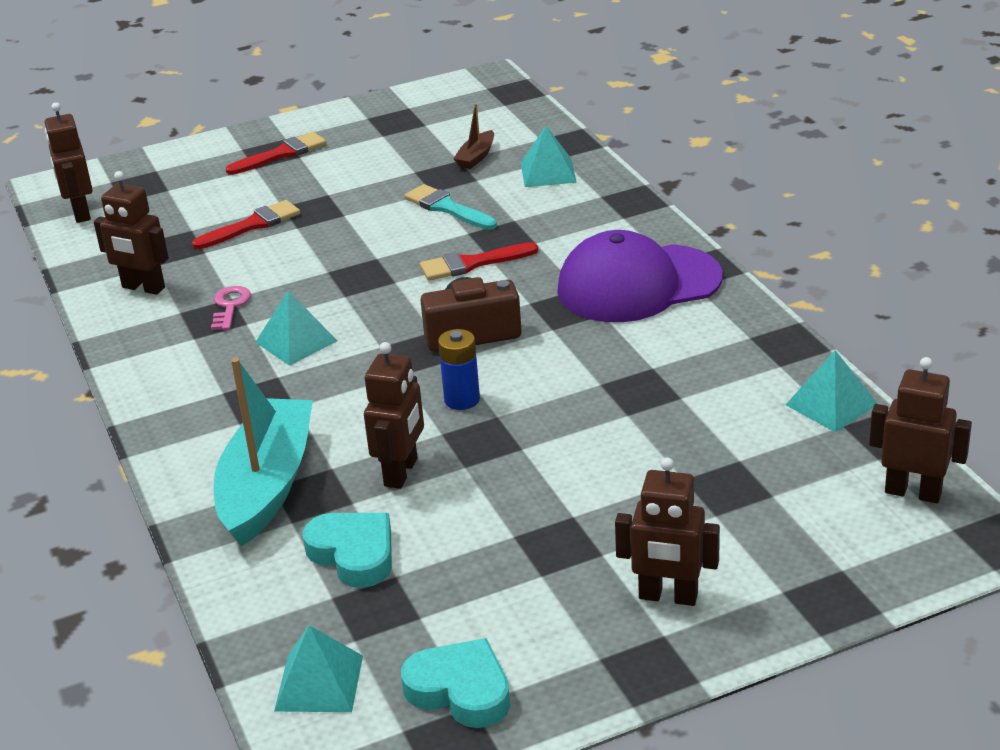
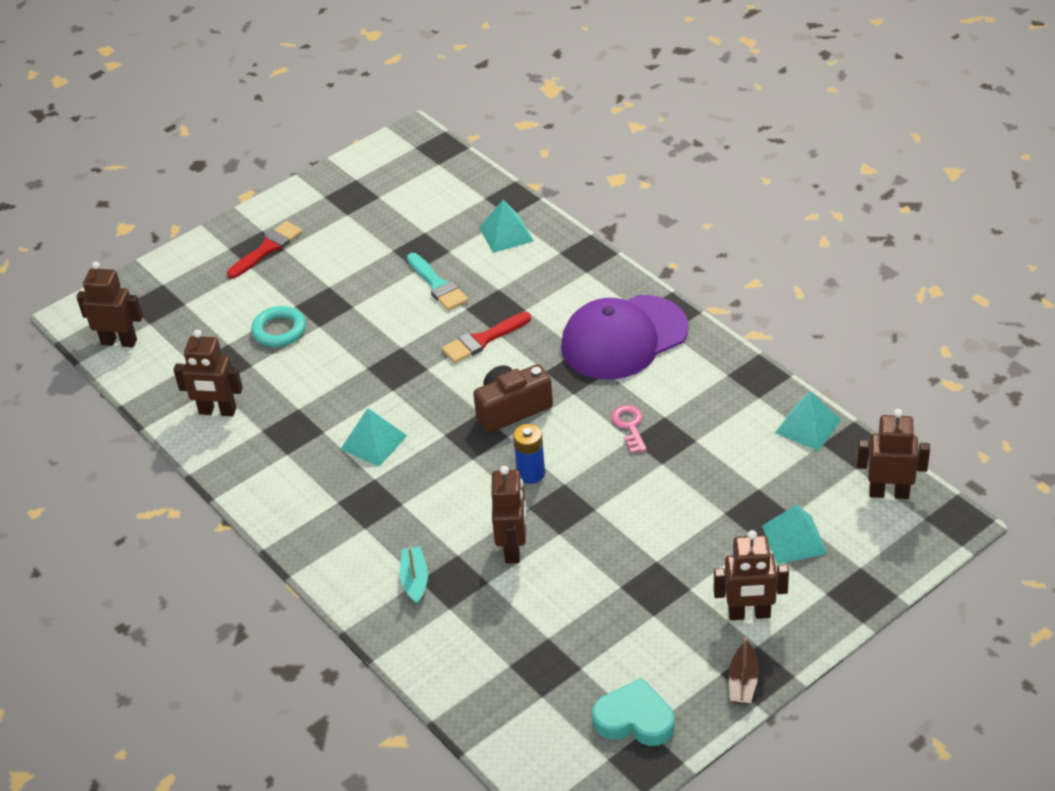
camera: 15 degrees left, 10 degrees up
(80, 213) = (119, 342): brown robot -> brown robot turned 135 degrees clockwise
(230, 306) = (301, 417): pink key -> pink key (629, 426)
(252, 225) = (279, 330): red brush -> turquoise ring
(267, 485) = (415, 580): turquoise boat -> turquoise boat, size x0.44
(319, 683) = (532, 735): turquoise pyramid -> turquoise pyramid (794, 539)
(354, 554) = (509, 626): turquoise heart -> none
(447, 208) = (437, 285): turquoise brush -> turquoise brush turned 150 degrees counterclockwise
(476, 157) = (438, 226): brown boat -> brown boat (743, 682)

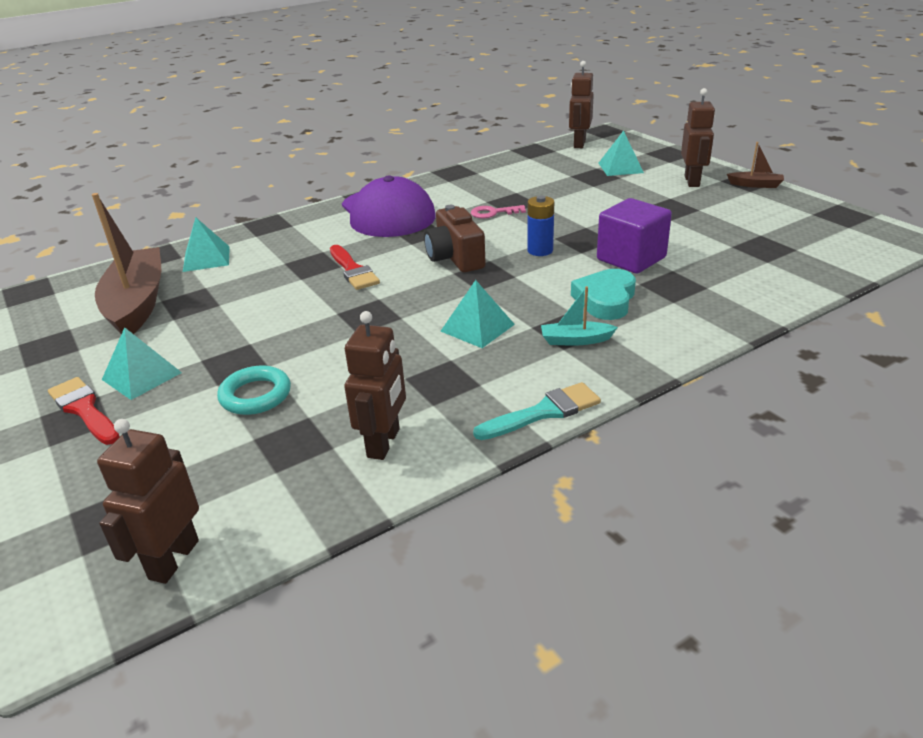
camera: 85 degrees left, 10 degrees down
(415, 580) = (674, 304): turquoise boat -> turquoise boat (575, 340)
(419, 219) = (137, 303): none -> brown boat
(437, 285) = (254, 293): turquoise brush -> turquoise brush (543, 412)
(513, 548) = (631, 259): brown robot -> purple cube
(634, 719) = (805, 217): turquoise heart -> turquoise heart (605, 300)
(808, 426) = (512, 161): turquoise pyramid -> turquoise pyramid (142, 376)

